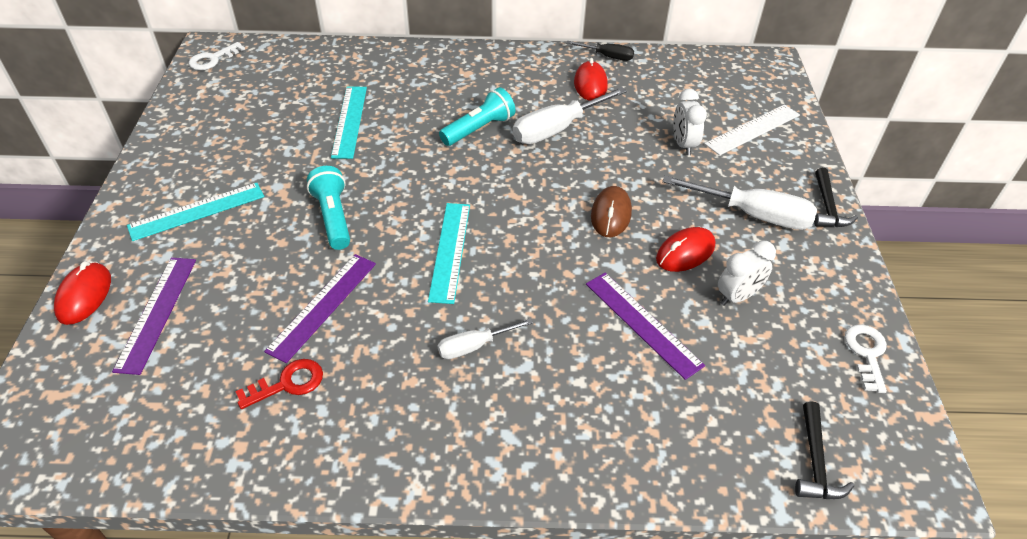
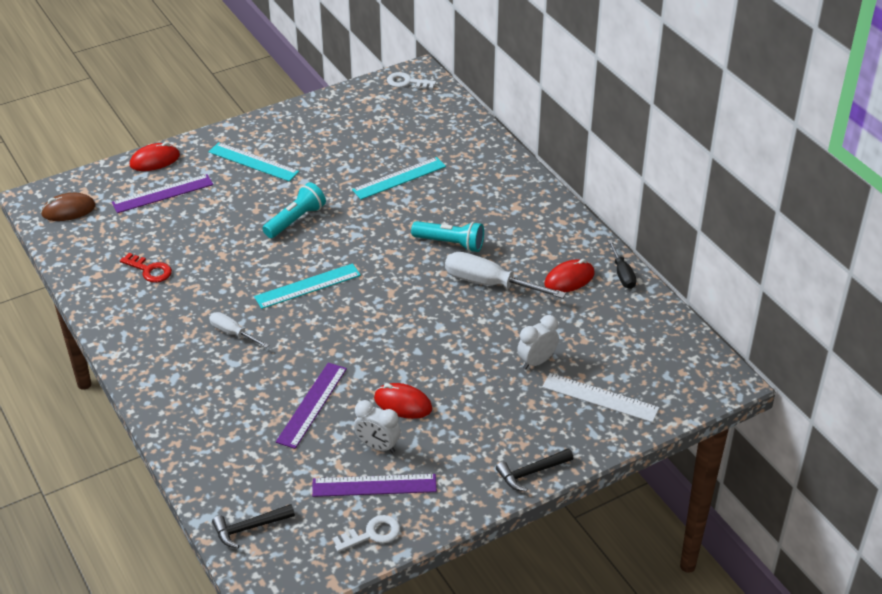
camera: 60 degrees right, 5 degrees down
(322, 306) = (217, 254): purple ruler -> purple ruler (374, 485)
(611, 214) = (412, 350): brown mouse -> brown mouse (68, 210)
(752, 215) = (480, 429): white screwdriver -> none

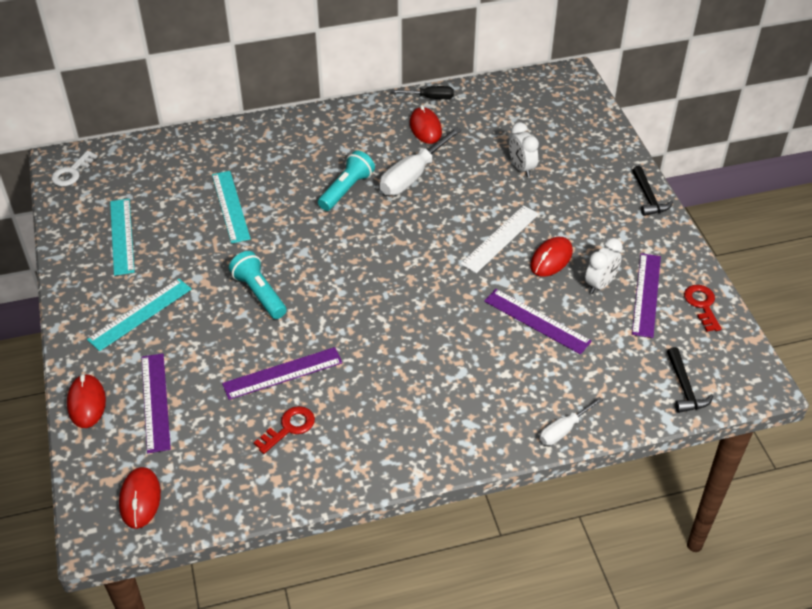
camera: 75 degrees left, 5 degrees up
(68, 210) = (140, 499): brown mouse -> red mouse
(207, 254) = (282, 373): none -> purple ruler
(233, 333) = (418, 367): white screwdriver -> white screwdriver (564, 430)
(308, 286) = (368, 299): turquoise ruler -> turquoise ruler (122, 236)
(372, 534) = (702, 305): white key -> red key
(600, 397) = (573, 142): white ruler -> white ruler (500, 238)

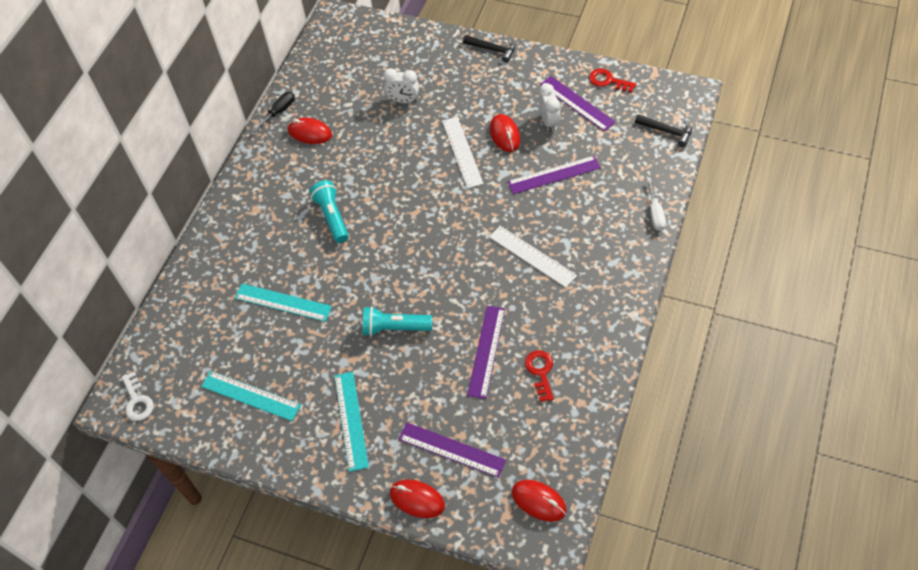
camera: 50 degrees left, 10 degrees up
(413, 175) = (354, 168): white screwdriver -> none
(422, 353) = (532, 256): none -> white ruler

